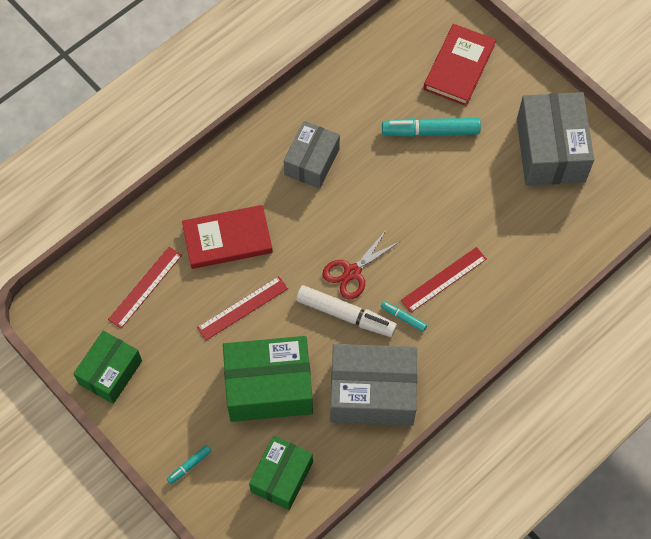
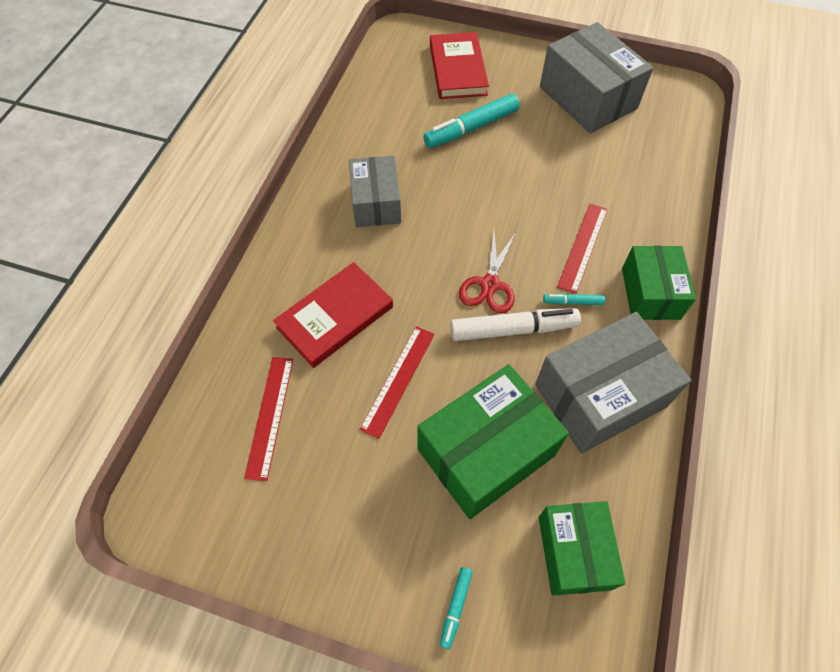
camera: 30 degrees left, 5 degrees down
(110, 372) = (283, 543): green box -> green box (650, 293)

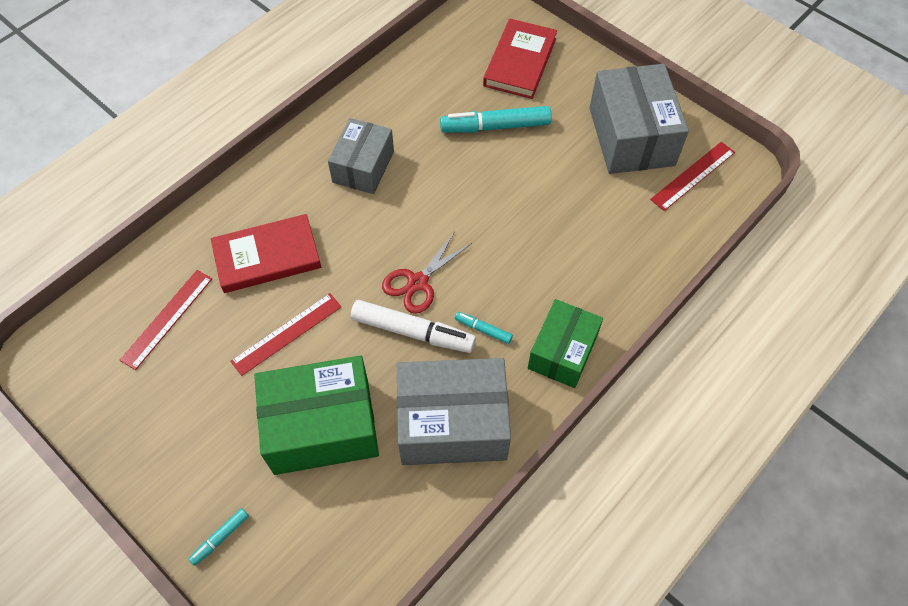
camera: 25 degrees right, 0 degrees up
(574, 552) = (342, 542): green box -> none
(582, 247) = (527, 282): red ruler -> red ruler (693, 175)

